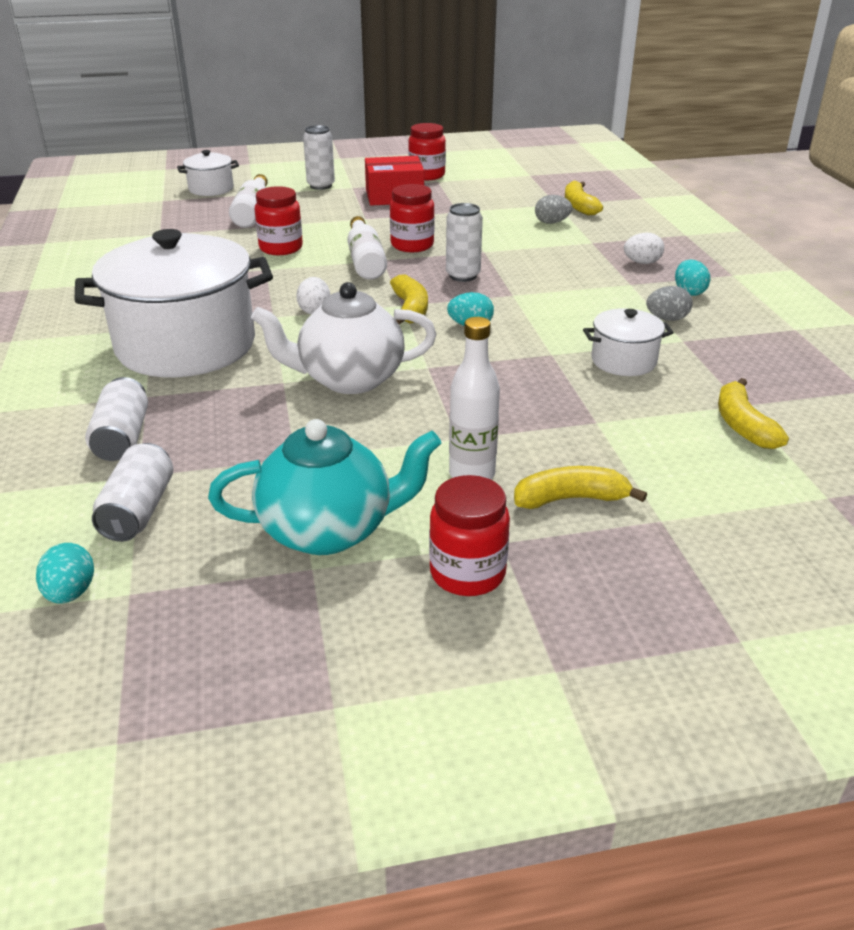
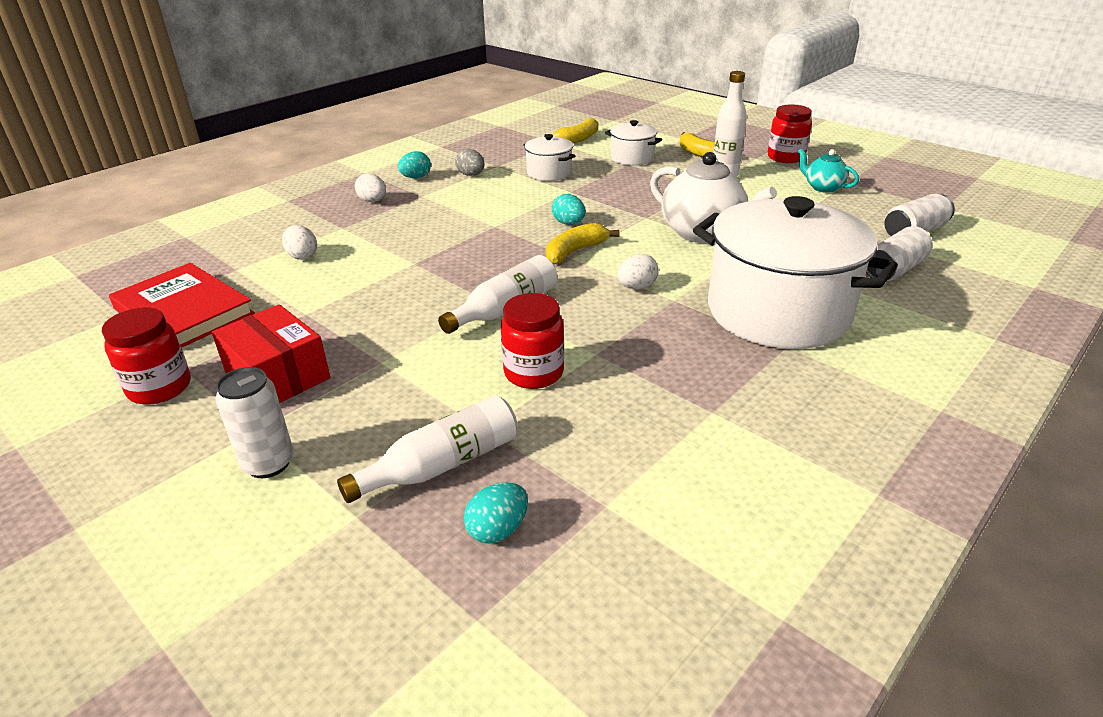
camera: 125 degrees left, 0 degrees up
(71, 593) = (975, 218): turquoise egg -> turquoise egg (497, 530)
(211, 189) = (369, 591): white pot -> white pot (632, 158)
(329, 530) = (823, 187): turquoise teapot -> turquoise teapot, size x0.54
(412, 245) = (437, 301): red jar -> none
(463, 276) = (482, 254): white can -> none
(511, 186) = (184, 311): none -> red book
(551, 222) = (302, 256): grey egg -> white egg
(579, 206) = (237, 257): yellow banana -> none

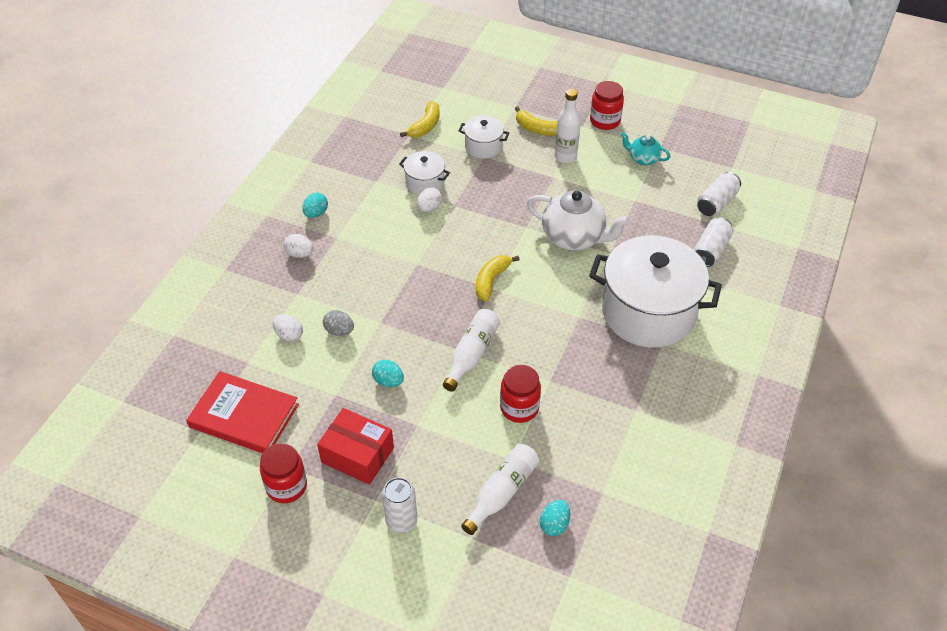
camera: 20 degrees left, 15 degrees up
(471, 175) = (361, 199): grey egg -> grey egg (339, 331)
(569, 223) = (471, 248): turquoise egg -> turquoise egg (388, 381)
(636, 287) = (550, 309): white egg -> white egg (429, 208)

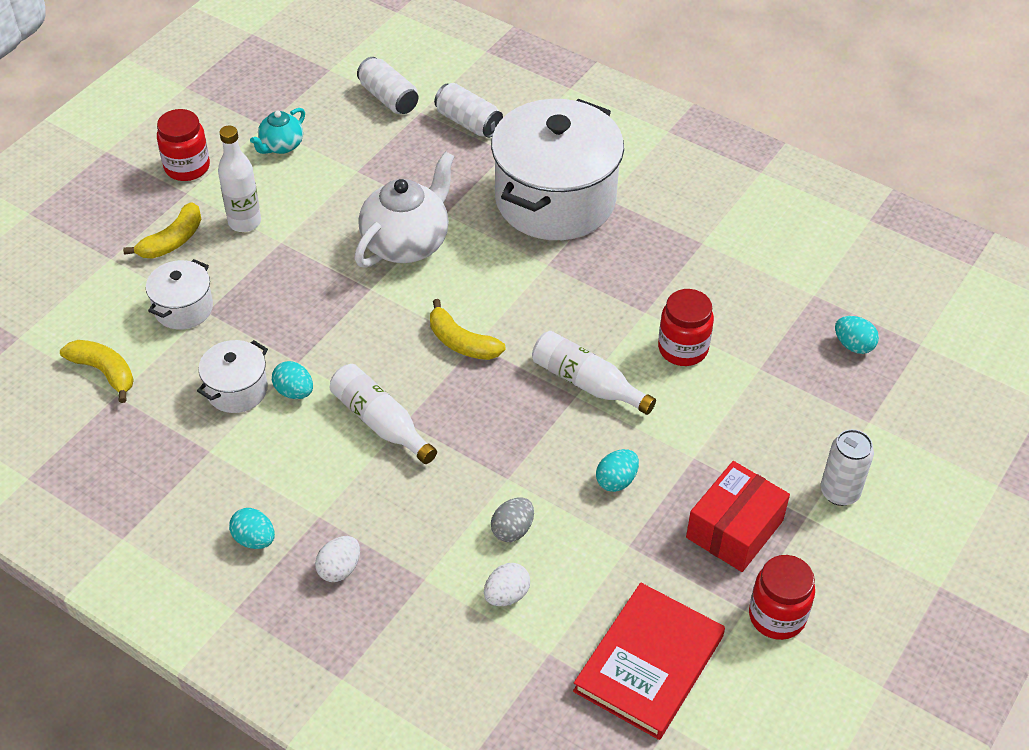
camera: 80 degrees left, 0 degrees up
(429, 208) = (294, 392): white egg -> turquoise egg
(502, 492) = (806, 386): white bottle -> white bottle (380, 422)

